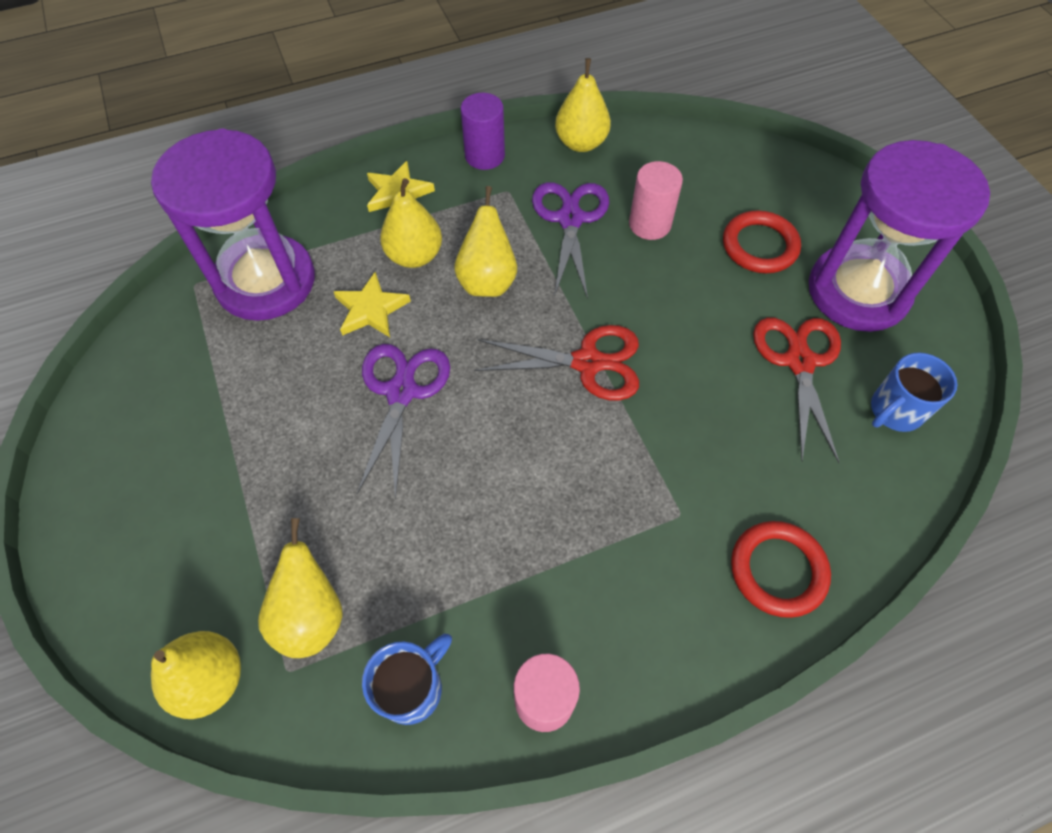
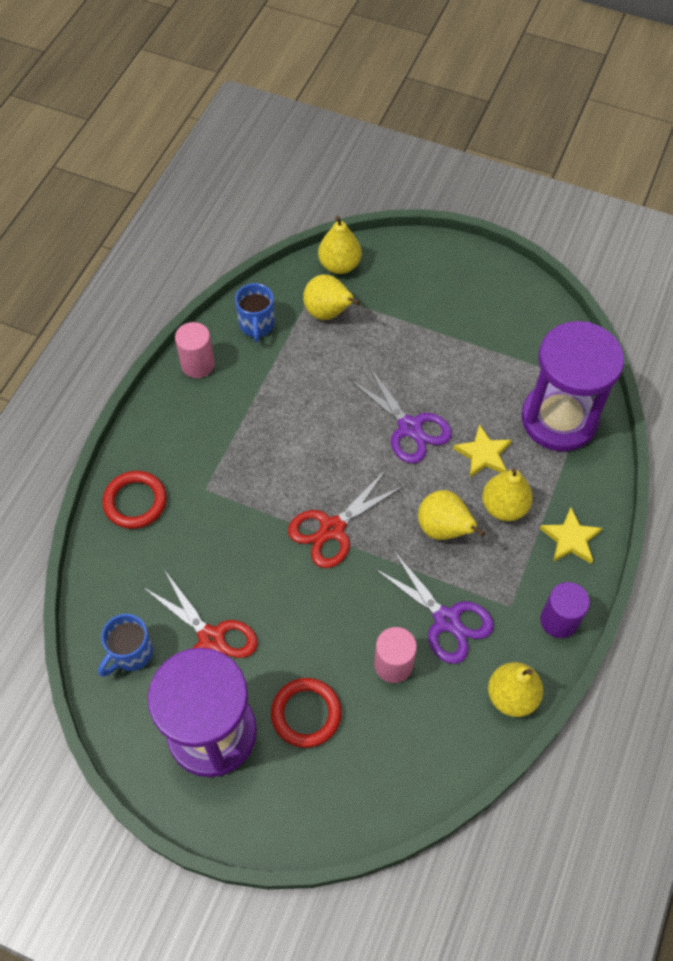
camera: 135 degrees right, 0 degrees up
(894, 411) = (131, 653): blue mug -> blue mug turned 150 degrees counterclockwise

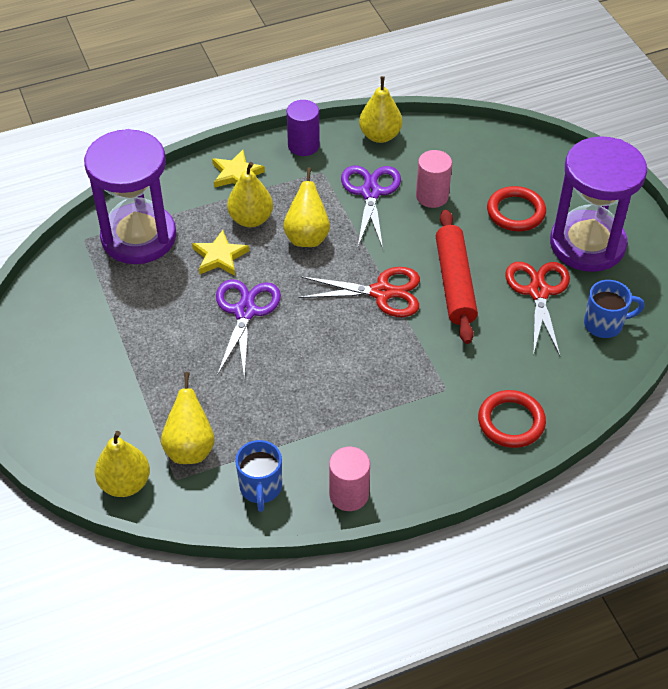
camera: 135 degrees left, 10 degrees down
(257, 325) = (260, 488): blue mug -> blue mug turned 135 degrees clockwise
(286, 588) = (455, 283): none -> red rolling pin

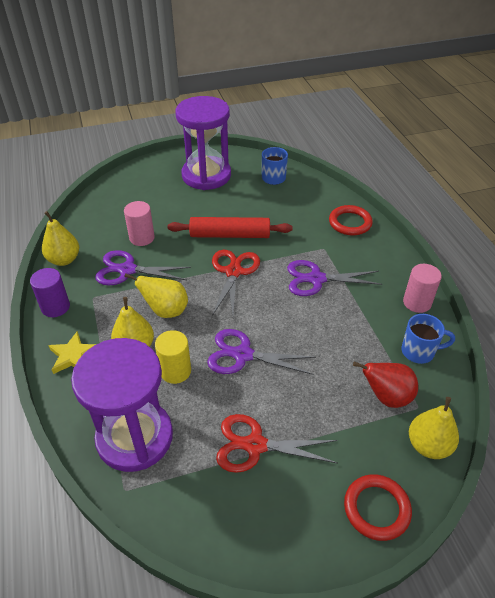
camera: 85 degrees left, 5 degrees down
(190, 448) = (386, 397): yellow pear -> red pear
(220, 256) = (175, 371): yellow star -> yellow cylinder
(380, 380) = (316, 279): none -> purple scissors
(515, 212) = (169, 201): red ring -> red ring (376, 509)
(538, 292) = (244, 199): red scissors -> red scissors (255, 445)

